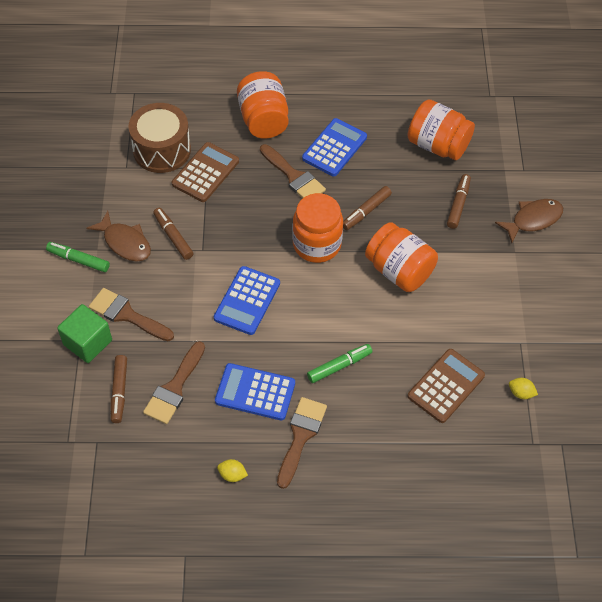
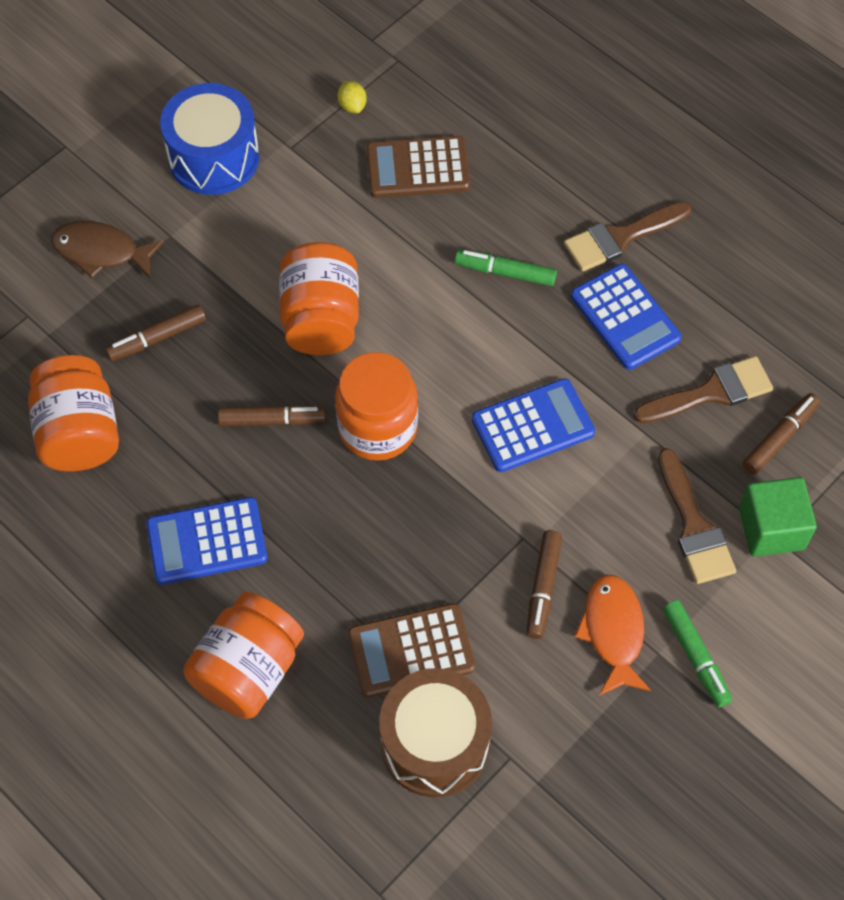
camera: 135 degrees left, 5 degrees up
(125, 242) = (613, 632): brown fish -> orange fish
(232, 475) = (728, 257): yellow lemon -> none
(294, 176) = (304, 544): brown brush -> none
(547, 305) = (214, 157): none -> blue drum

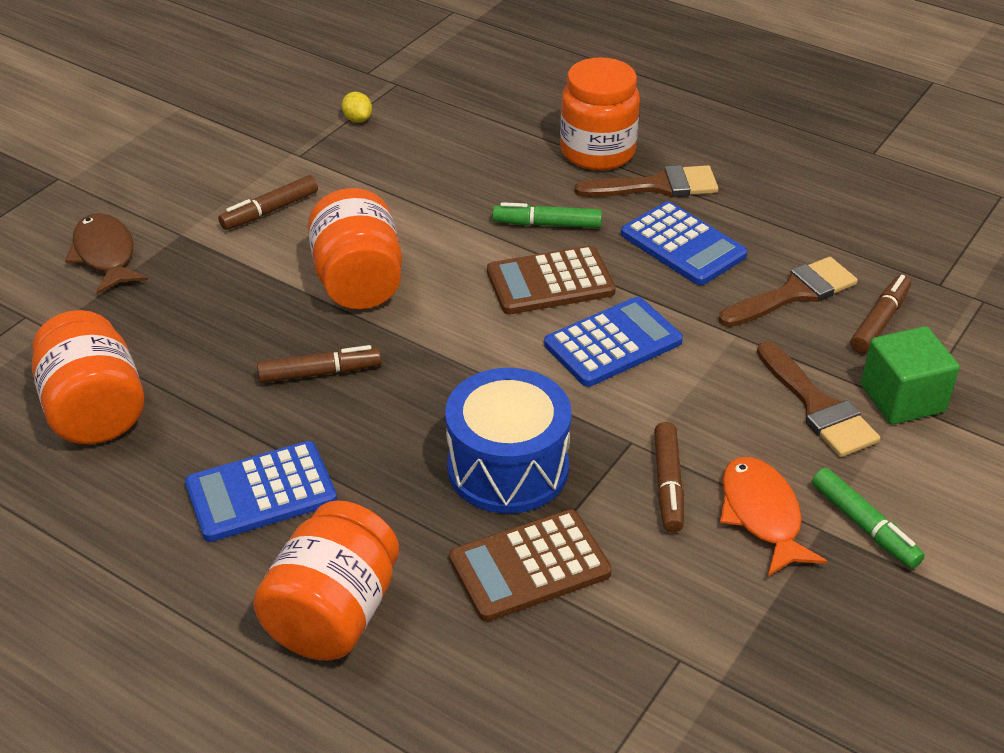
camera: 10 degrees left, 20 degrees down
(101, 252) = (105, 255): brown fish -> brown fish turned 60 degrees clockwise
(157, 338) = (177, 318): brown marker -> brown marker (270, 211)
(214, 157) = (220, 170): blue drum -> blue drum (508, 467)
(377, 428) = (441, 365): orange jar -> orange jar (597, 152)
(417, 168) = (435, 157): brown calculator -> brown calculator (550, 282)
(435, 743) = (583, 657): brown drum -> none
(620, 238) = (657, 186): brown brush -> brown brush turned 150 degrees counterclockwise

